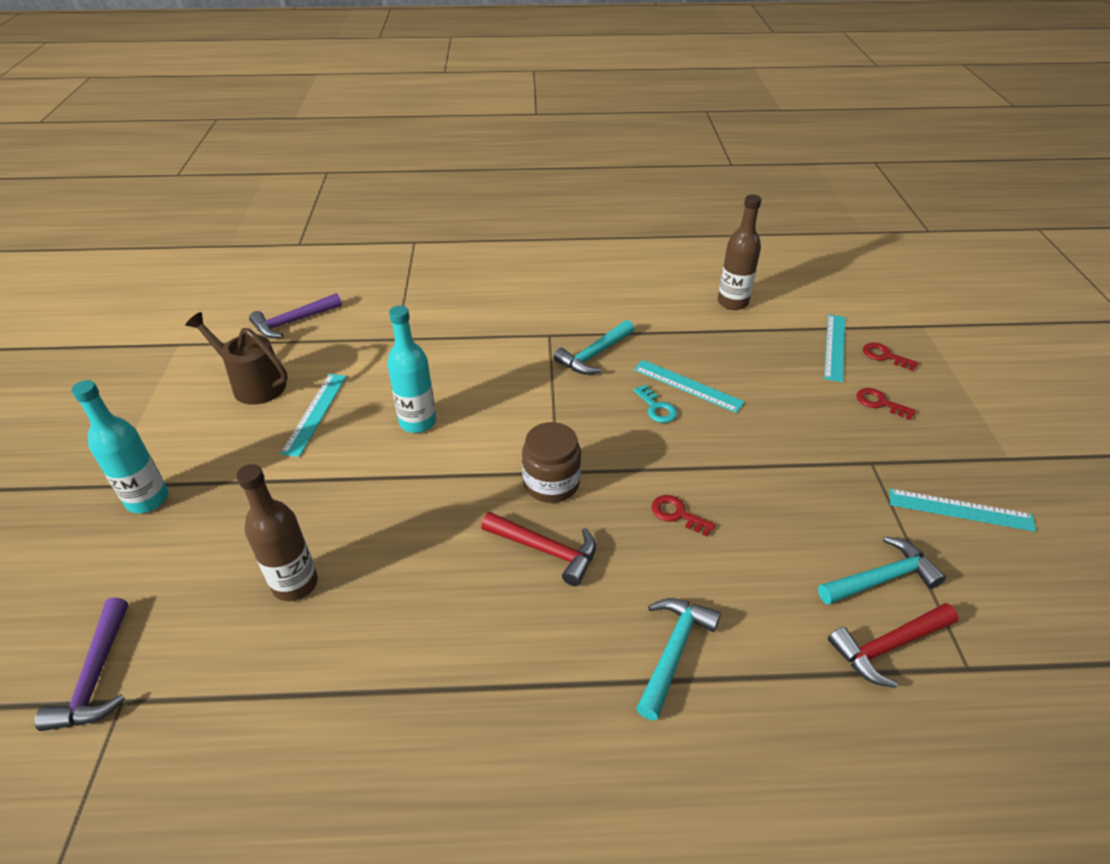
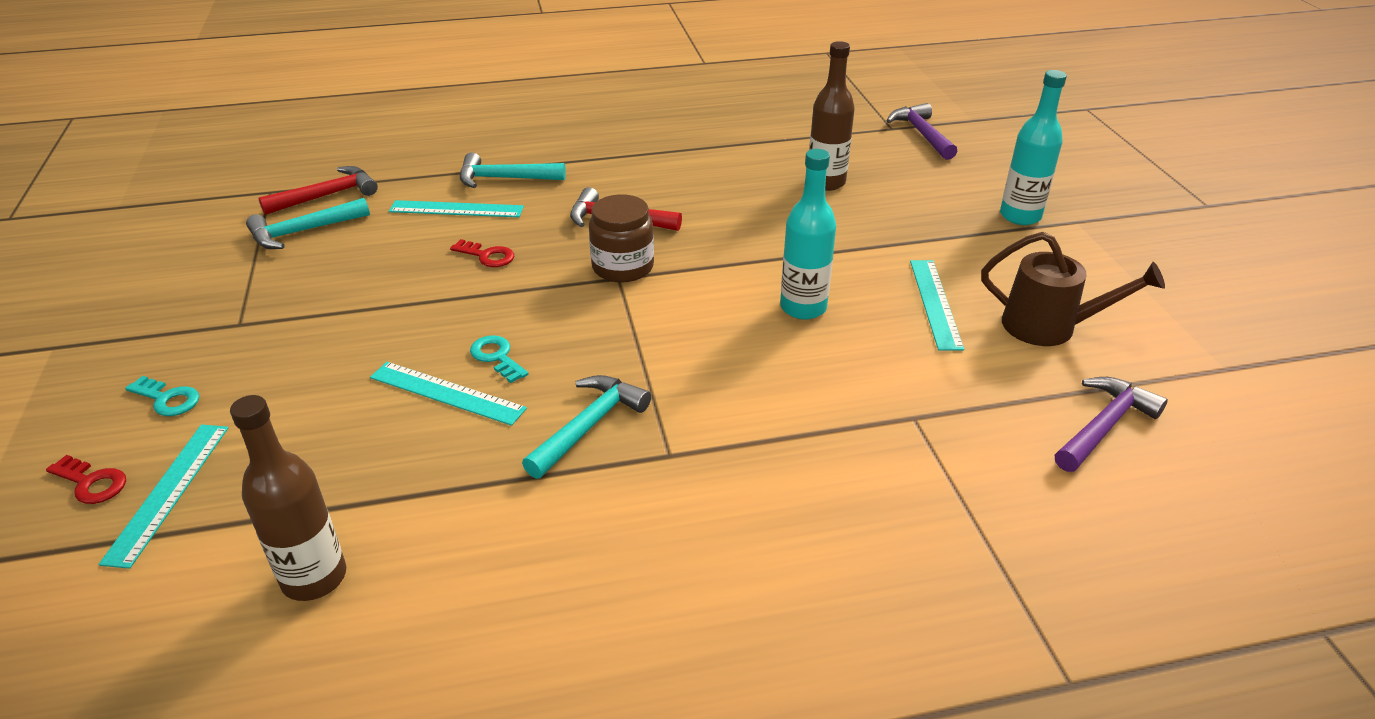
camera: 170 degrees right, 5 degrees down
(673, 651) = (504, 178): turquoise hammer -> turquoise hammer turned 75 degrees clockwise
(880, 403) = (168, 399): red key -> turquoise key
(960, 510) = (173, 289): turquoise ruler -> turquoise ruler (456, 209)

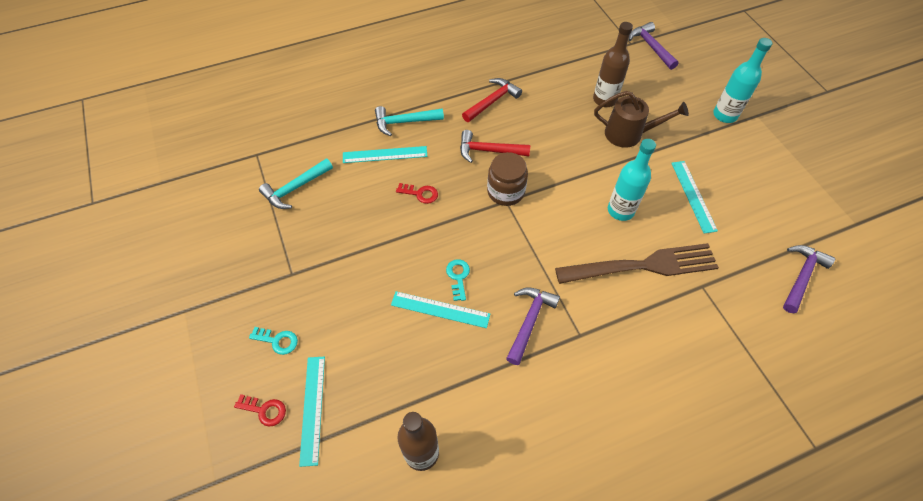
camera: 10 degrees left, 20 degrees up
(327, 196) = (296, 153): red hammer -> red hammer (492, 101)
(497, 357) = (458, 277): turquoise key -> turquoise key turned 45 degrees clockwise
(589, 426) = (529, 321): turquoise hammer -> purple hammer
(815, 379) = (642, 266): none -> brown fork
(1050, 327) = (759, 206): brown watering can -> brown watering can (629, 134)

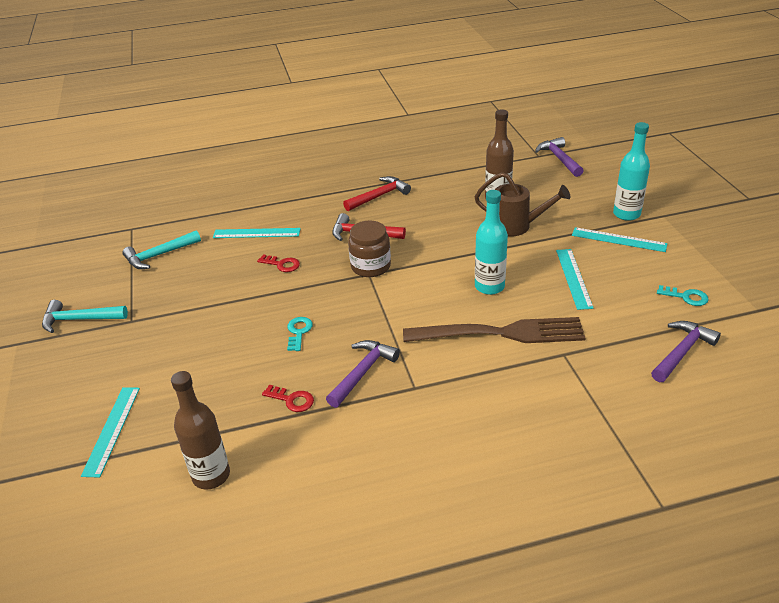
camera: 10 degrees right, 20 degrees down
(264, 410) = (63, 428): red key -> red key (292, 400)
(277, 341) = (97, 372): turquoise key -> turquoise key (686, 297)
(404, 122) = (285, 209): turquoise hammer -> turquoise hammer (80, 319)
(440, 310) = (271, 357): turquoise ruler -> turquoise ruler (618, 240)

